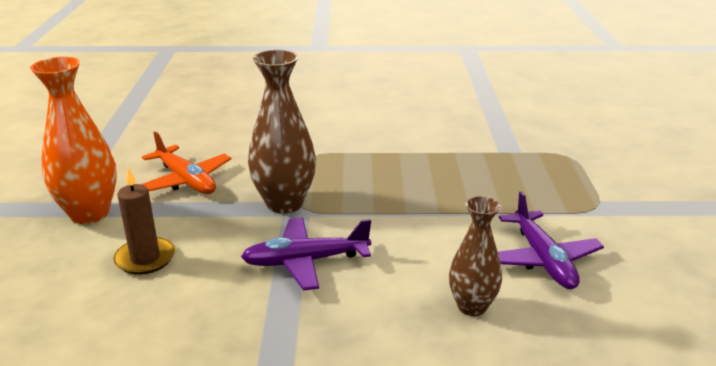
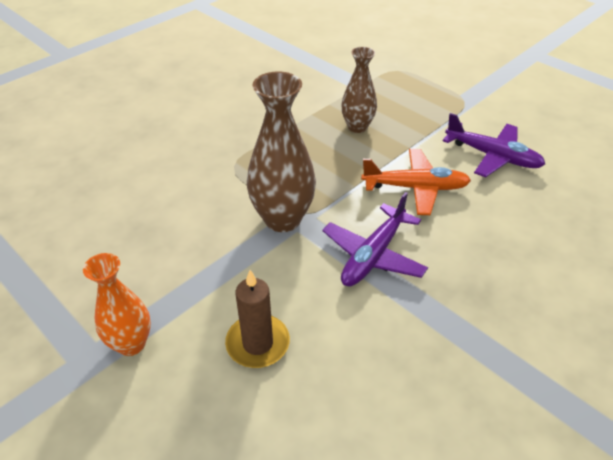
camera: 45 degrees left, 15 degrees up
(89, 213) = (131, 344): orange vase -> orange vase, size x0.63
(186, 180) = (166, 252): orange plane -> orange plane (415, 188)
(472, 306) = (508, 215): brown vase -> brown vase (357, 127)

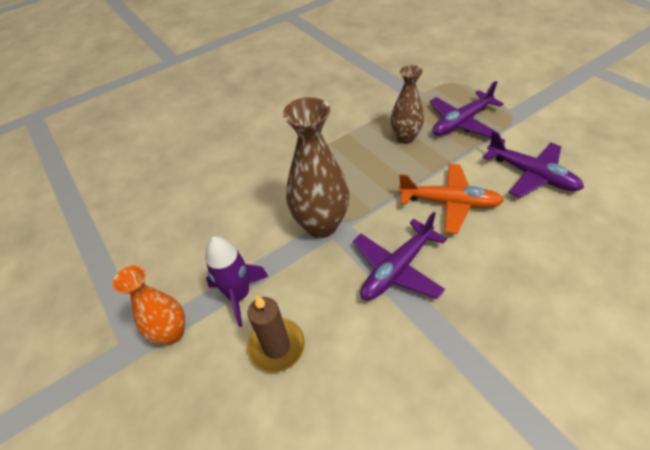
camera: 15 degrees right, 5 degrees up
(203, 297) = (239, 295): none -> purple rocket
(413, 109) = (461, 122): none -> purple plane

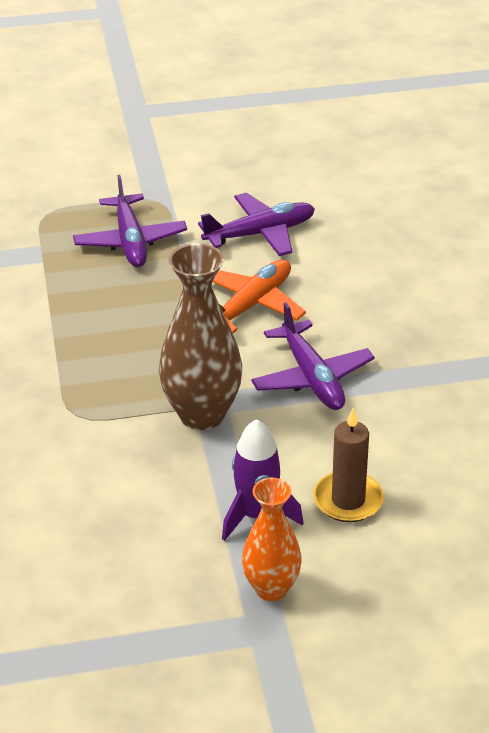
camera: 70 degrees left, 10 degrees down
(405, 138) = (113, 294): brown vase -> none

